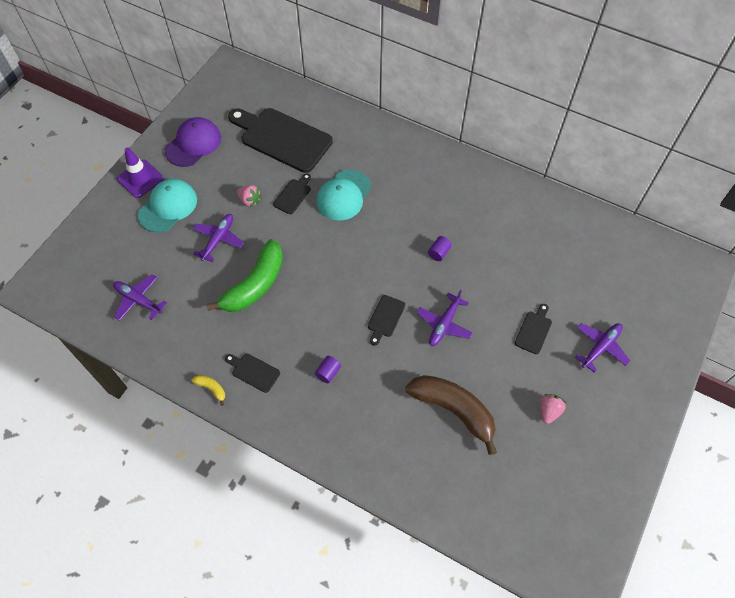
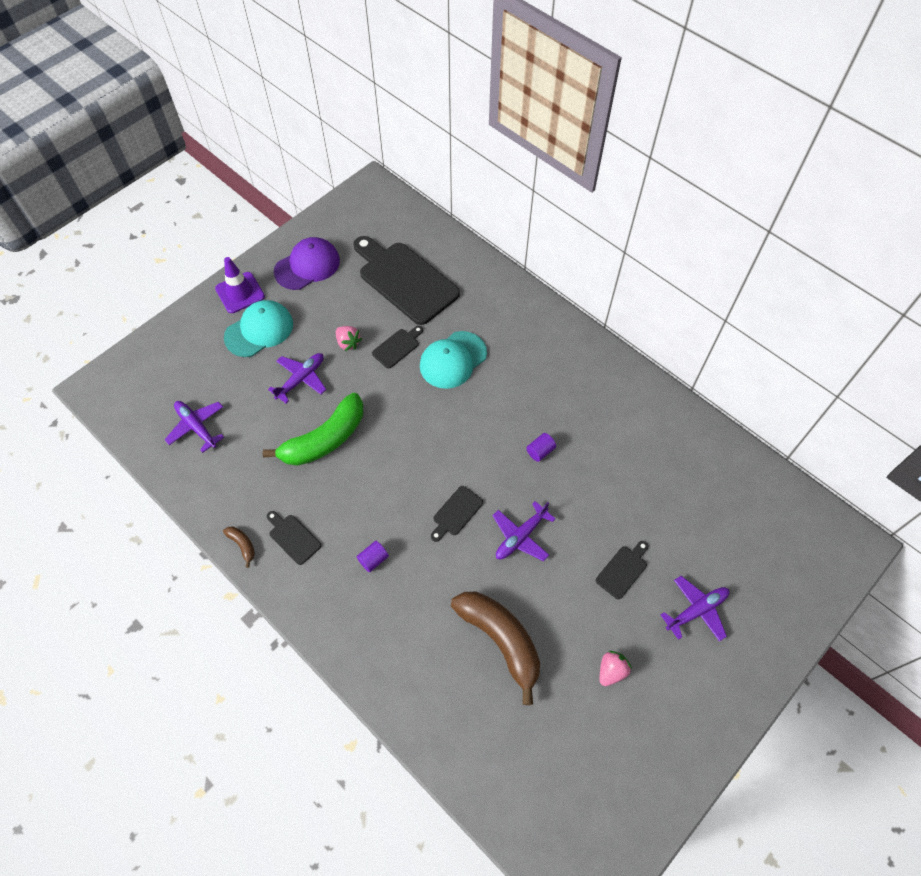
camera: 15 degrees right, 0 degrees up
(211, 389) = (242, 545): yellow banana -> brown banana

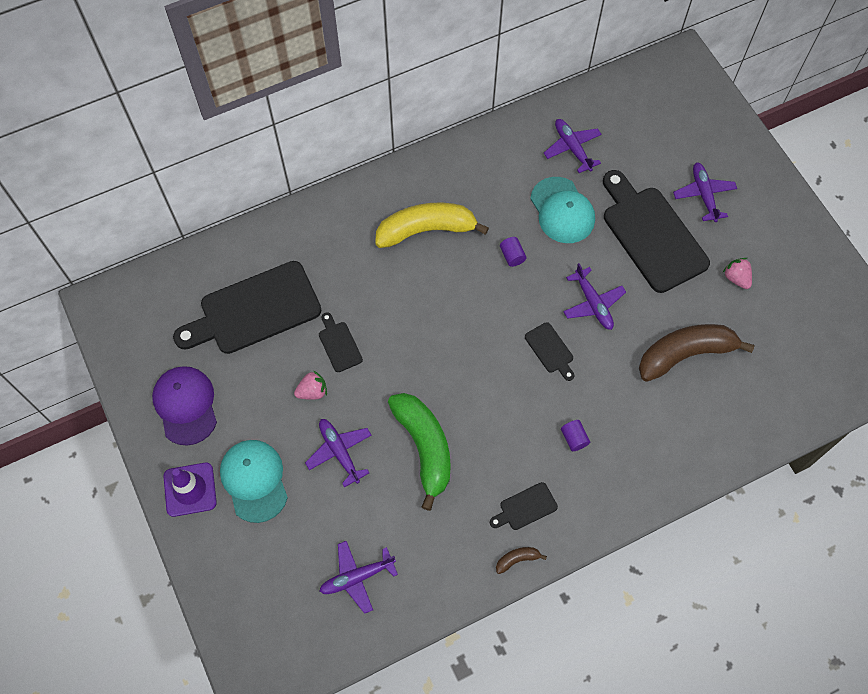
camera: 70 degrees left, 5 degrees up
(453, 360) = (378, 297): turquoise cap -> turquoise cap (562, 210)
(534, 375) = (426, 230): none -> yellow banana
(623, 570) = (651, 234): black cutting board -> black cutting board, size x2.27
(684, 468) = (572, 148): none -> purple plane

